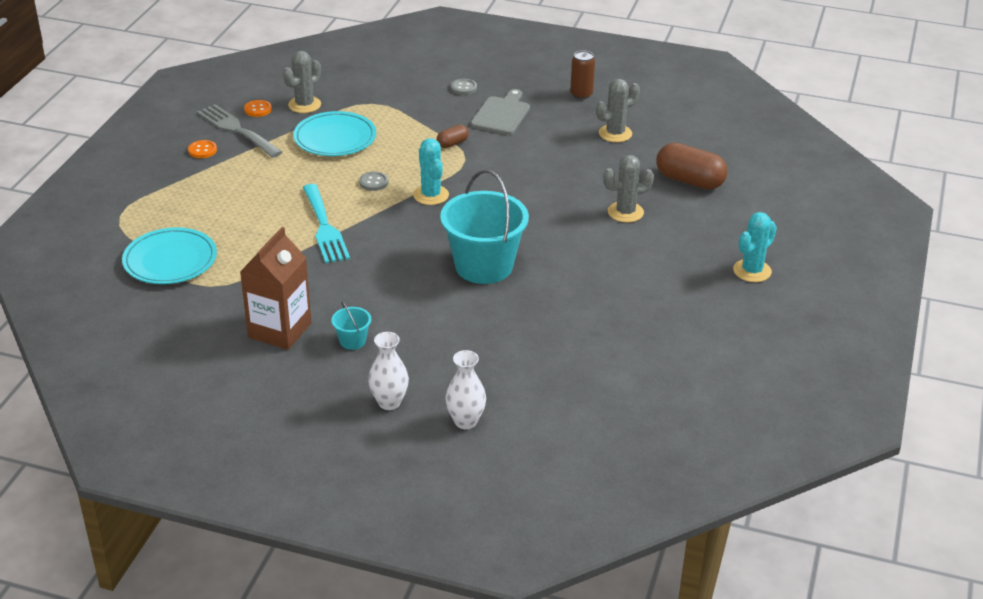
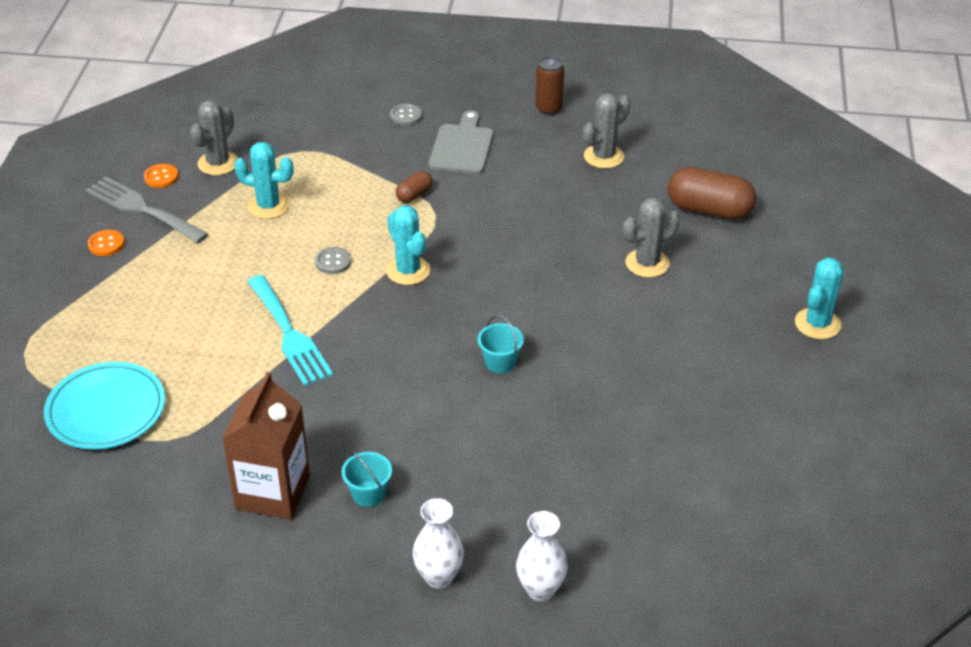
camera: 10 degrees left, 5 degrees up
(335, 138) = (268, 206): turquoise plate -> turquoise cactus
(484, 266) = (500, 362): turquoise bucket -> turquoise bucket, size x0.43

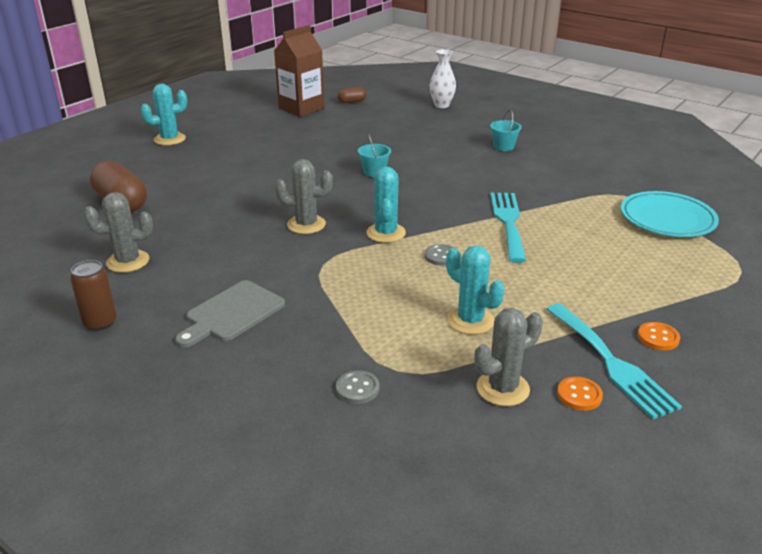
camera: 150 degrees left, 10 degrees down
(142, 209) = (611, 363): grey fork -> turquoise fork
(273, 492) = (560, 159): brown carton -> brown carton (301, 108)
(406, 116) = (246, 370): grey button -> grey button (357, 388)
(414, 195) = (324, 285): brown capsule -> brown capsule (352, 102)
(439, 577) = (487, 118): white vase -> none
(647, 263) = (214, 189): grey cactus -> grey cactus (306, 224)

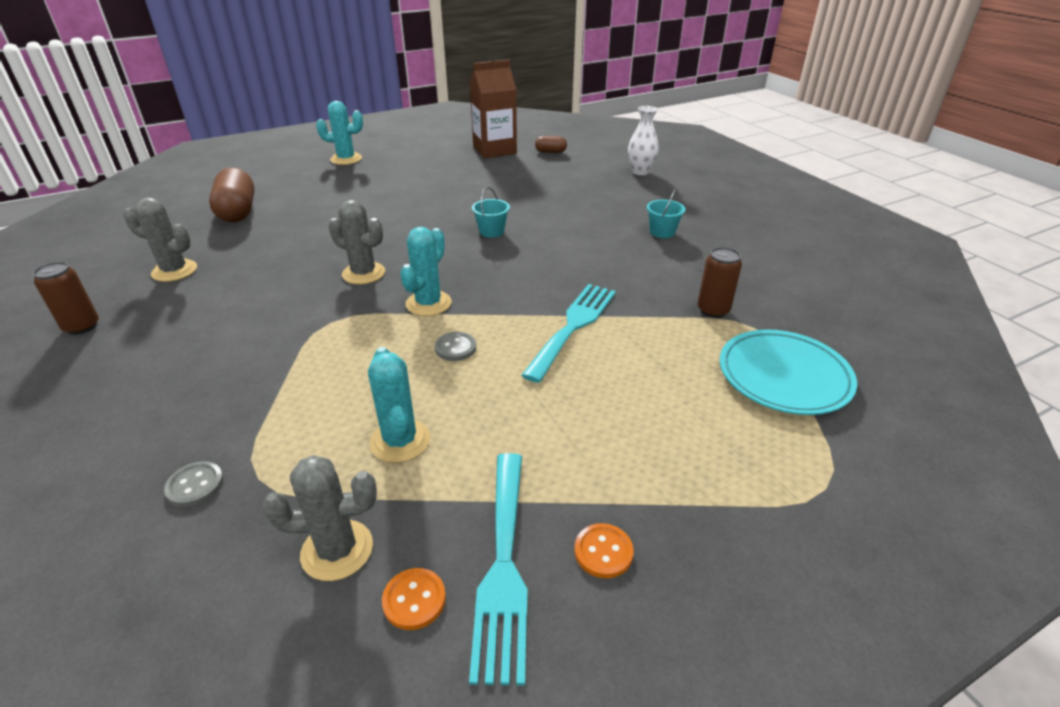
camera: 25 degrees right, 5 degrees up
(232, 313) = (190, 352): grey cutting board -> none
(589, 191) = (713, 310): none -> brown can

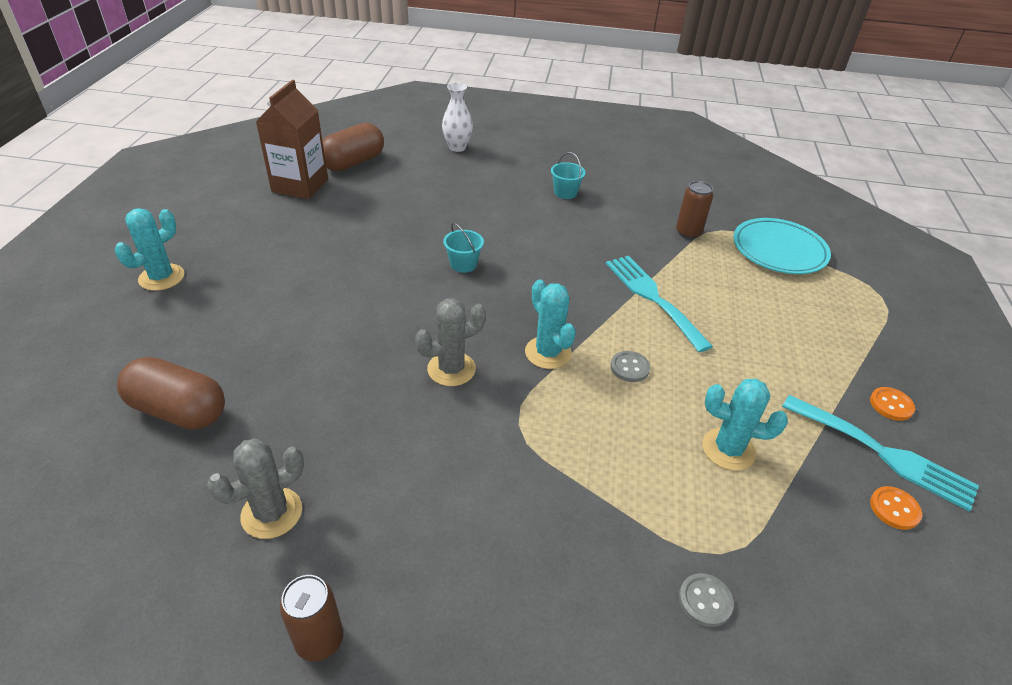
camera: 55 degrees left, 5 degrees up
(337, 550) = (830, 532): grey cactus -> none
(550, 152) = (353, 162): brown capsule -> brown capsule, size x1.99

